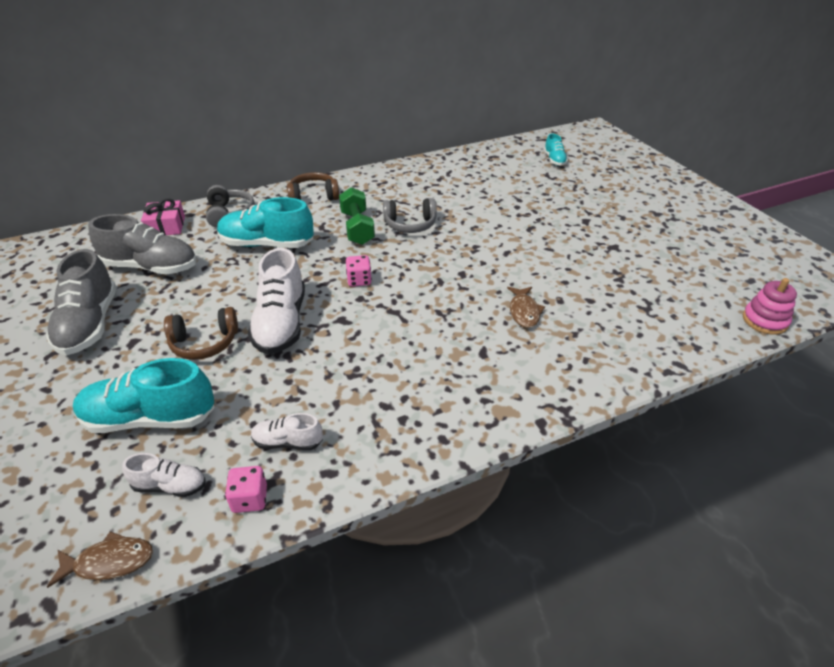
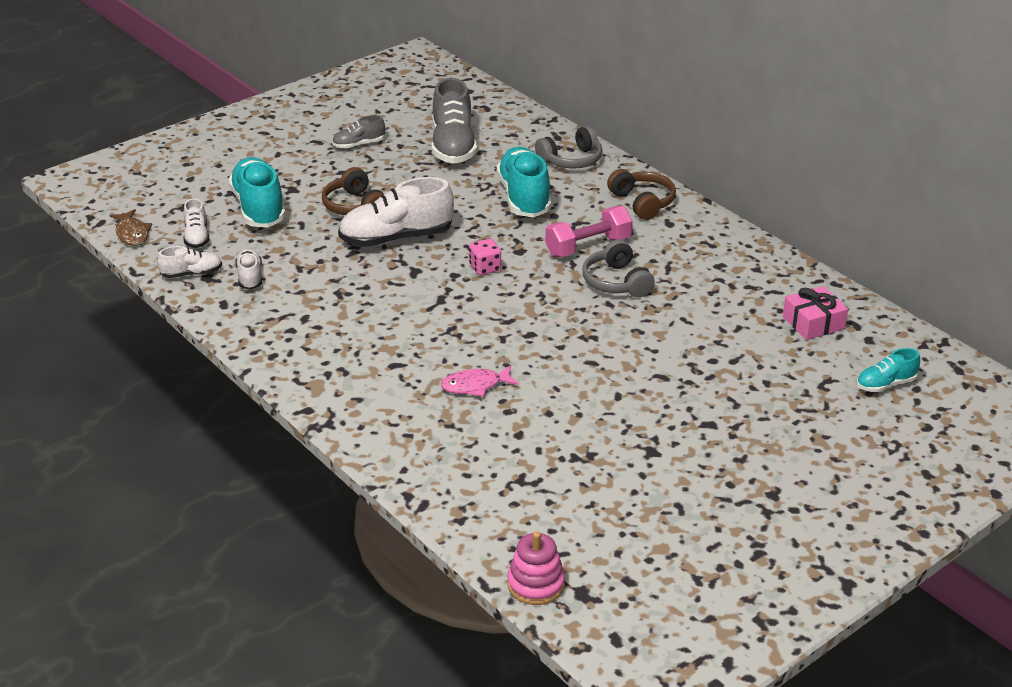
camera: 75 degrees right, 5 degrees down
(89, 324) = (359, 145): grey shoe -> grey shoe, size x0.52
(166, 226) = (527, 132): pink gift -> pink gift (813, 323)
(250, 499) = (191, 274): pink dice -> white shoe
(357, 228) = (588, 246): green dumbbell -> pink dumbbell
(524, 311) = (475, 386): brown fish -> pink fish

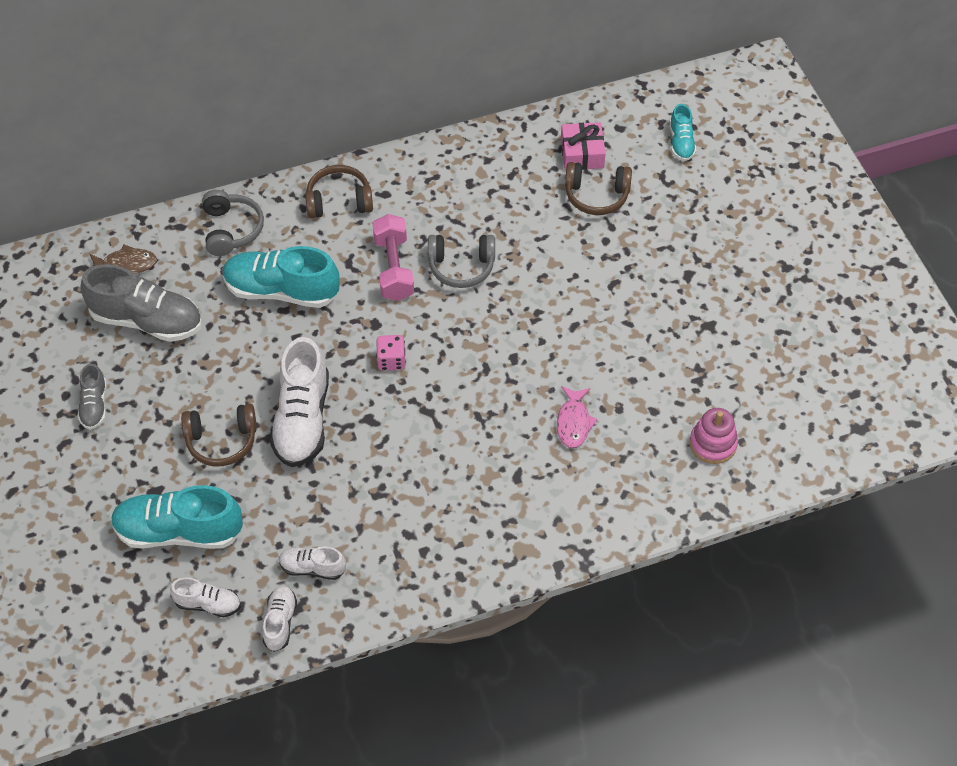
camera: 70 degrees left, 20 degrees up
(132, 233) = (168, 669): brown fish -> brown fish (126, 264)
(536, 584) = (841, 456): pink stacking toy -> pink stacking toy (713, 444)
(766, 343) = (596, 195): none -> brown headphones

